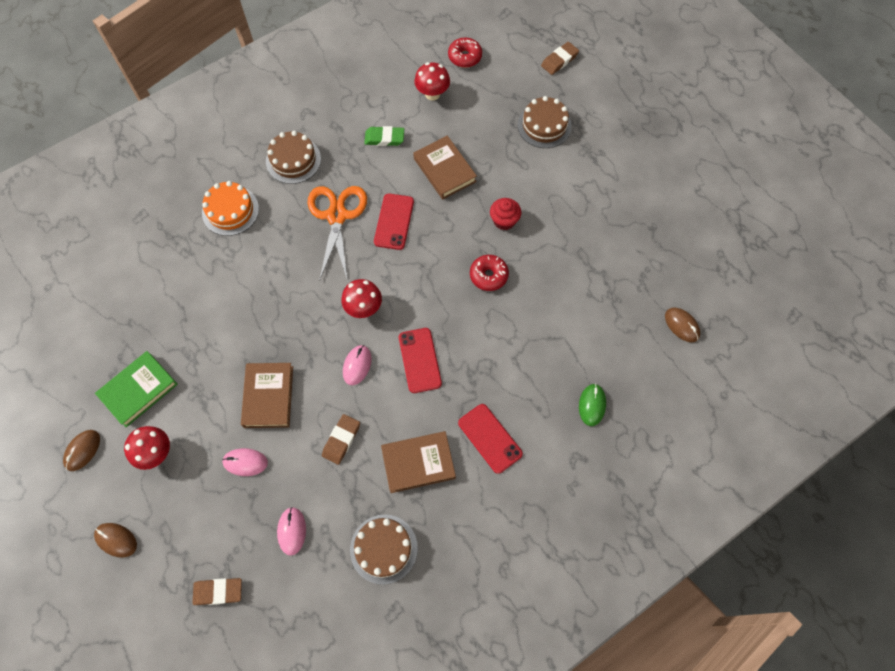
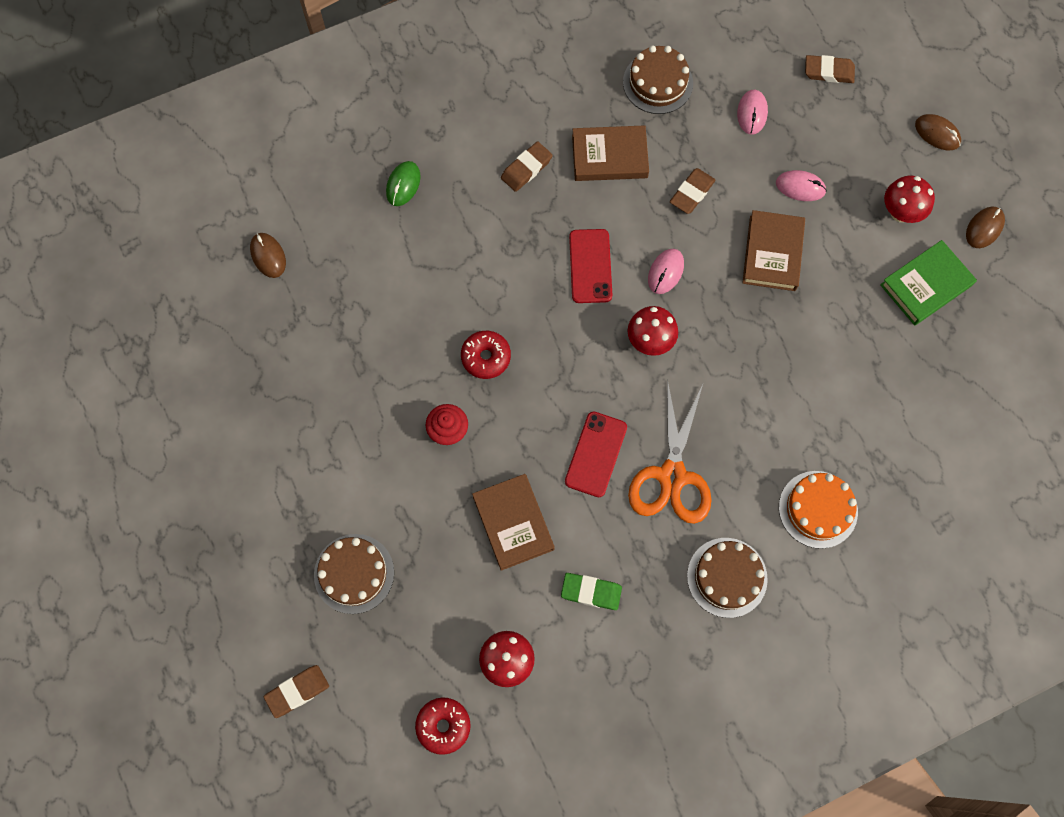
camera: 170 degrees left, 5 degrees up
(489, 438) = (526, 169): red phone -> brown eraser

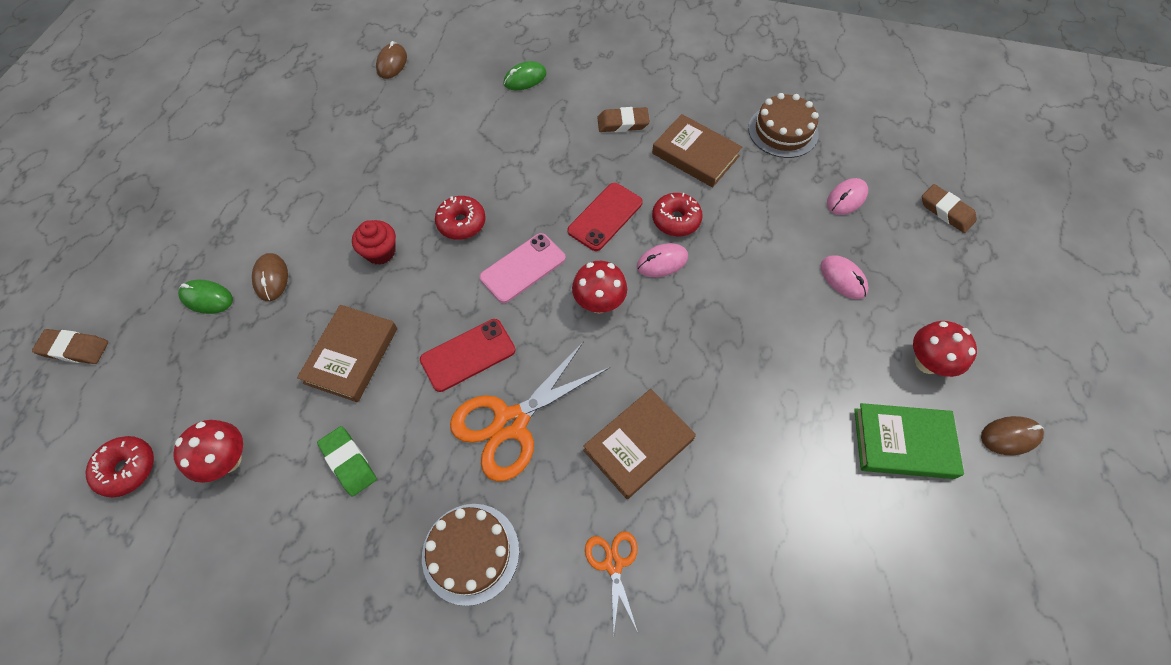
camera: 40 degrees right, 10 degrees down
(354, 573) = (207, 298): brown cake -> green mouse
(569, 357) = (523, 268): none -> pink phone
(645, 228) = (676, 220): none -> red donut
(692, 193) = (739, 221): brown eraser -> none
(772, 253) = (770, 311): brown book -> brown book (638, 445)
(818, 509) = (613, 564): orange cake -> orange scissors
(937, 133) = (1020, 323): brown mouse -> brown mouse (271, 278)

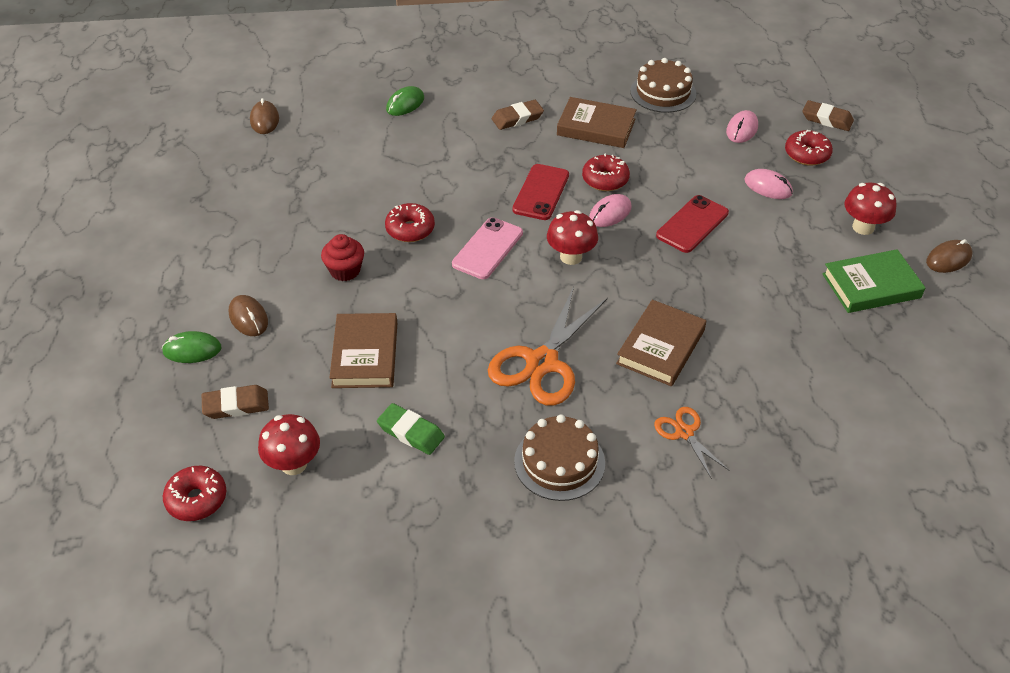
camera: 20 degrees left, 15 degrees down
(74, 349) = (78, 425): brown eraser -> brown eraser (236, 405)
(468, 355) = (475, 325): red phone -> red phone (692, 224)
(904, 250) = (807, 154): none -> red donut

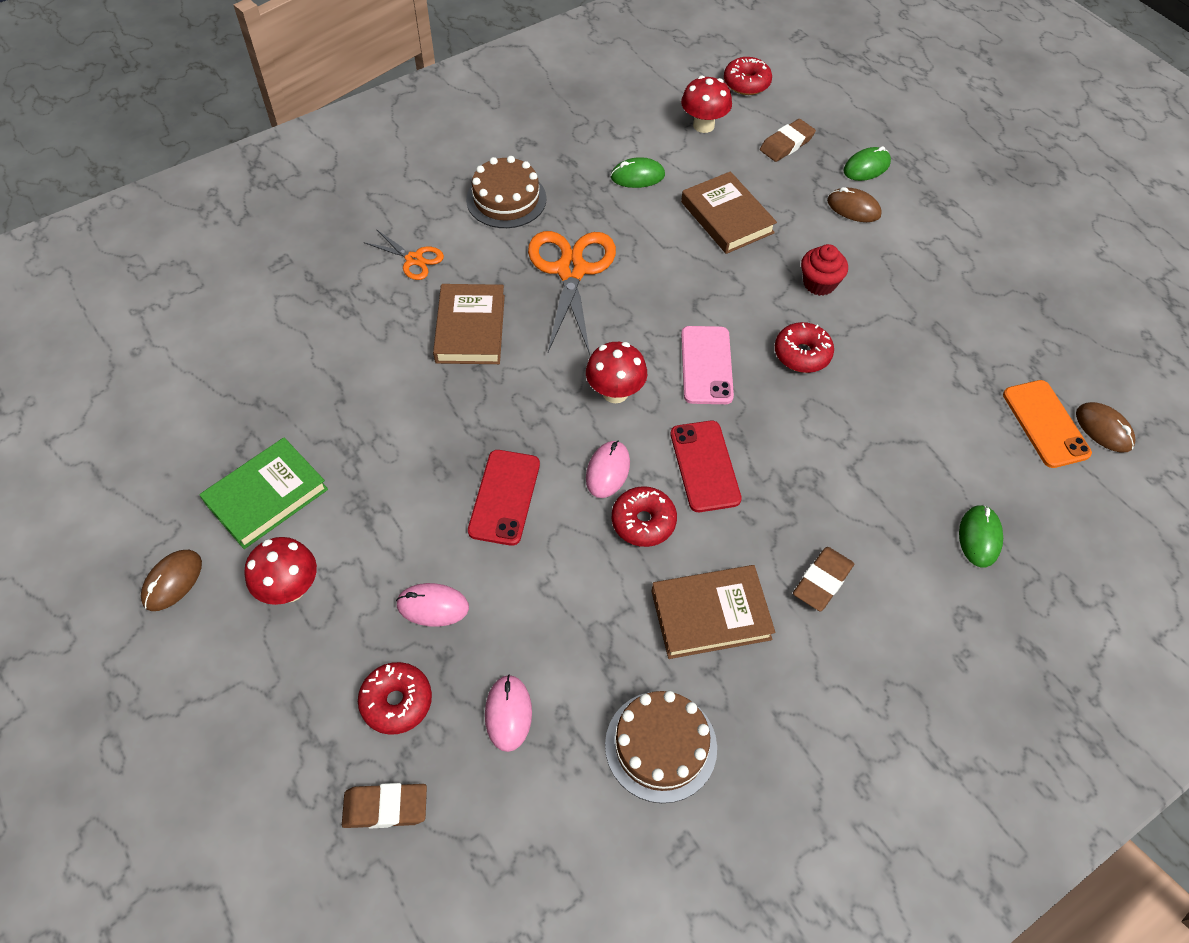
camera: 150 degrees right, 10 degrees up
(296, 135) = (1045, 424): none -> orange phone
(411, 432) = (637, 176): green eraser -> green mouse

